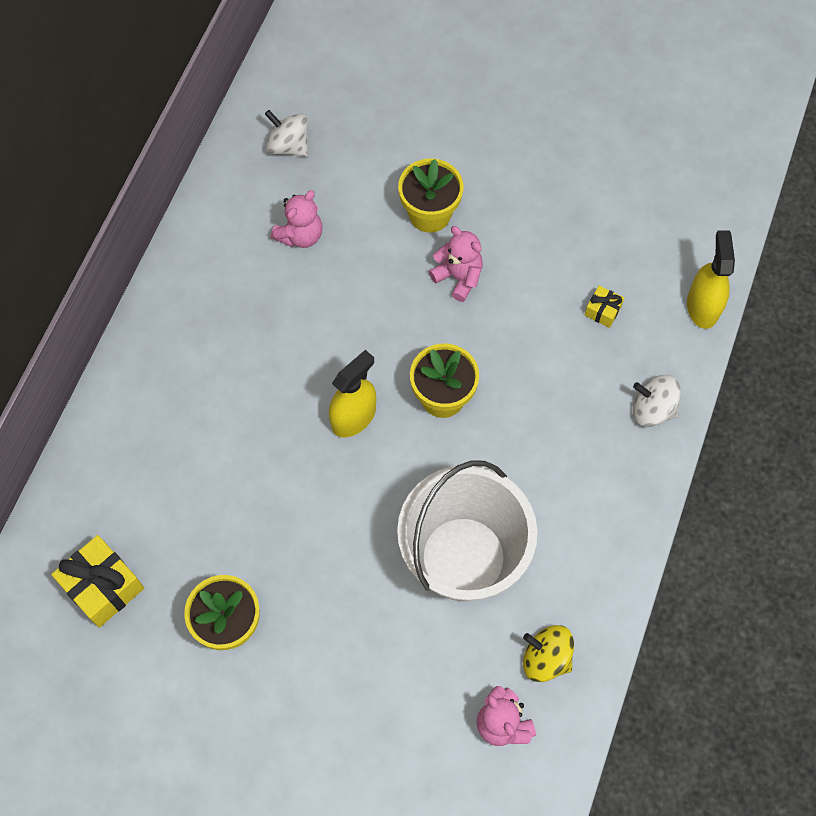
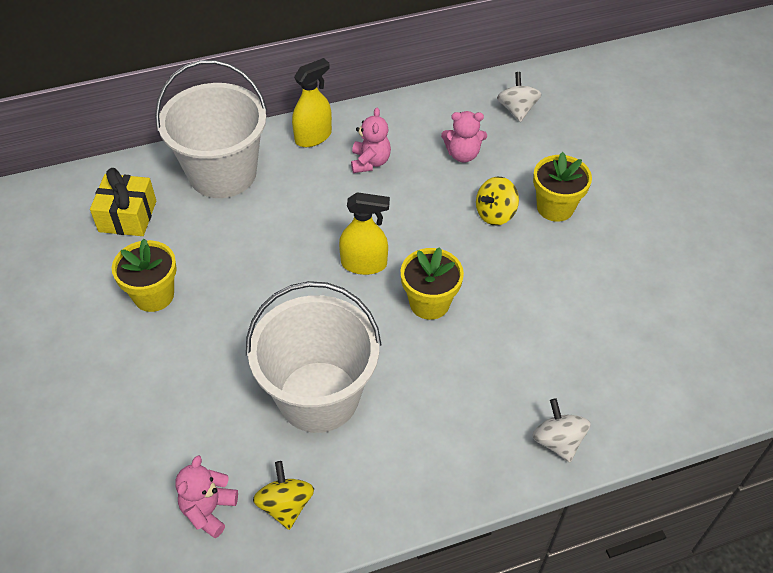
camera: 50 degrees right, 15 degrees down
(126, 460) = (222, 173): none -> white bucket
(393, 266) = (495, 214): none -> yellow spinning top
(458, 277) = (528, 253): pink teddy bear -> pink teddy bear (370, 162)
(602, 311) = (600, 354): yellow gift -> none
(702, 306) = (679, 418): yellow spray bottle -> yellow spray bottle (313, 137)

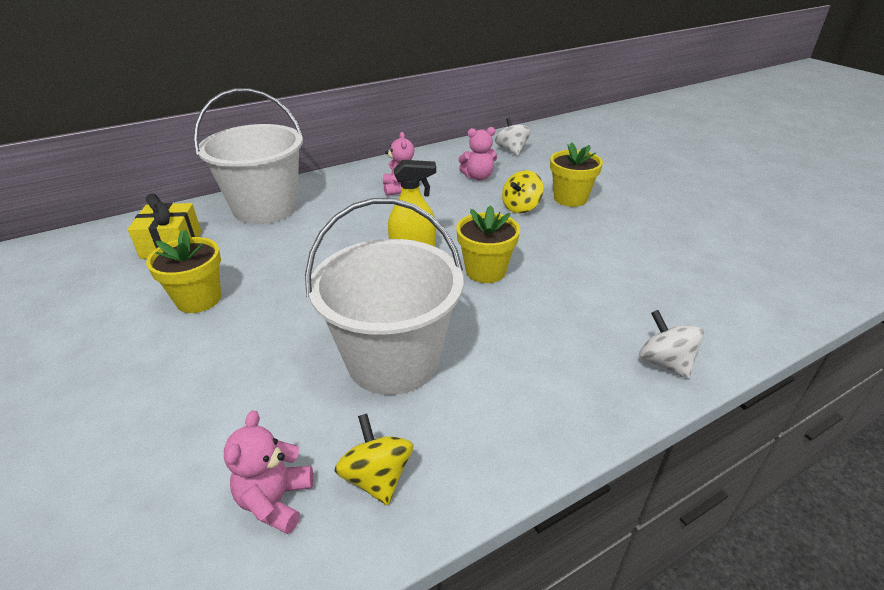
camera: 10 degrees left, 15 degrees down
(313, 137) = (346, 179): yellow spray bottle -> none

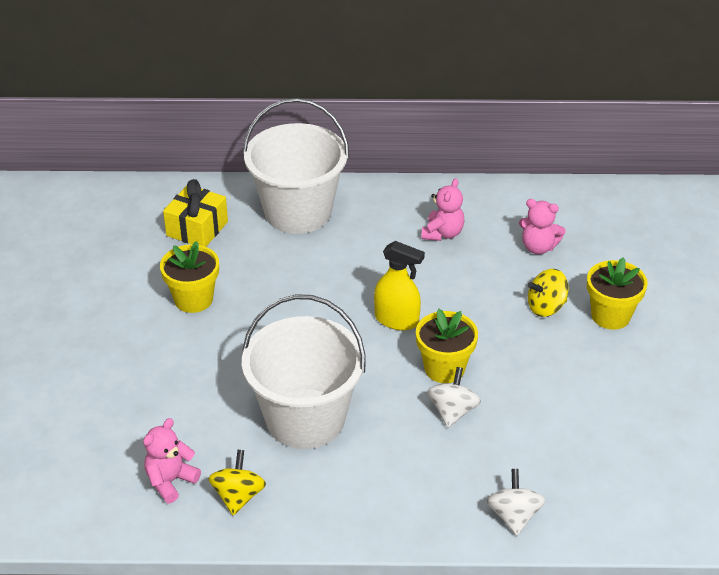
camera: 30 degrees right, 5 degrees up
(511, 150) = (614, 219): white spinning top -> white spinning top (452, 411)

